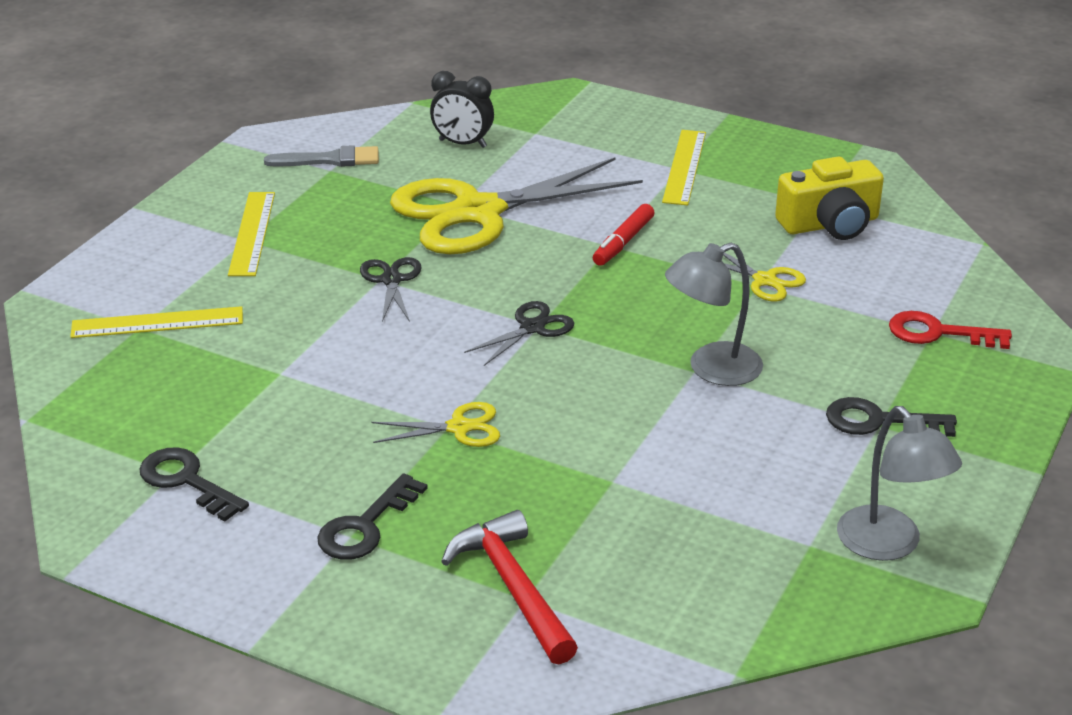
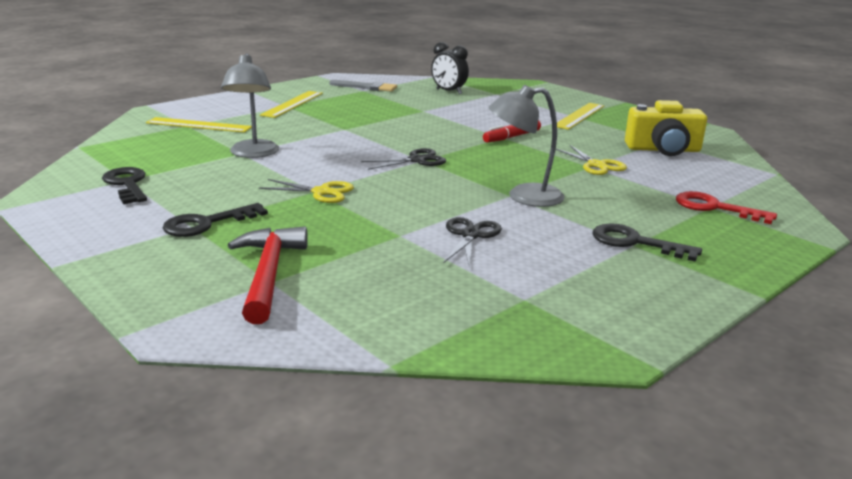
camera: 20 degrees right, 10 degrees down
(391, 280) = (350, 130): black scissors -> black scissors (470, 235)
(478, 212) = (431, 114): yellow scissors -> none
(889, 545) = (594, 313): grey lamp -> grey lamp (253, 154)

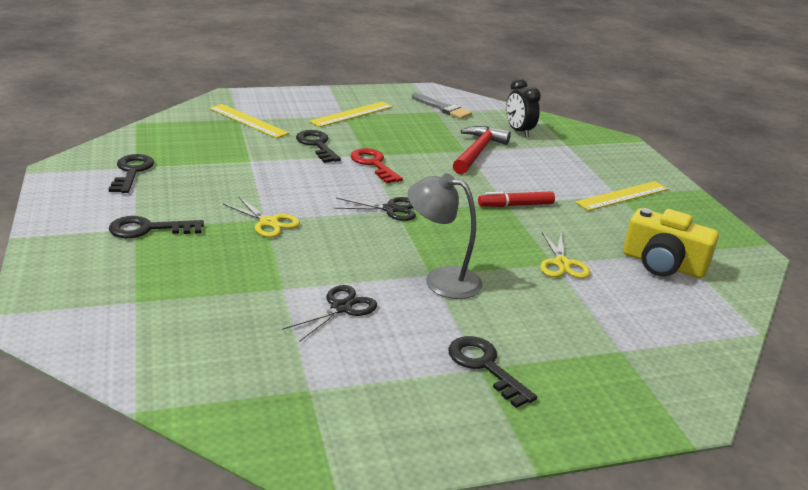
camera: 25 degrees right, 5 degrees up
(253, 154) = (259, 164): grey lamp -> none
(268, 274) = (141, 294): red hammer -> red hammer (477, 152)
(290, 130) = (317, 145): none -> black key
(714, 208) = (624, 353): red key -> red key (373, 164)

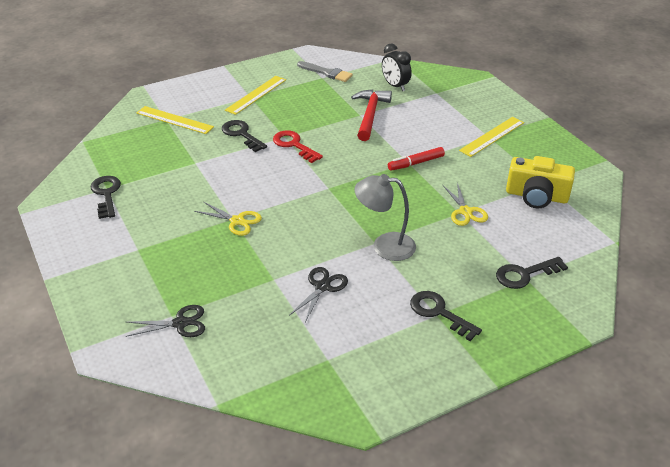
camera: 10 degrees left, 10 degrees up
(148, 229) = (148, 248): black key -> black key (524, 274)
(390, 209) = (324, 188): black scissors -> black scissors (180, 323)

